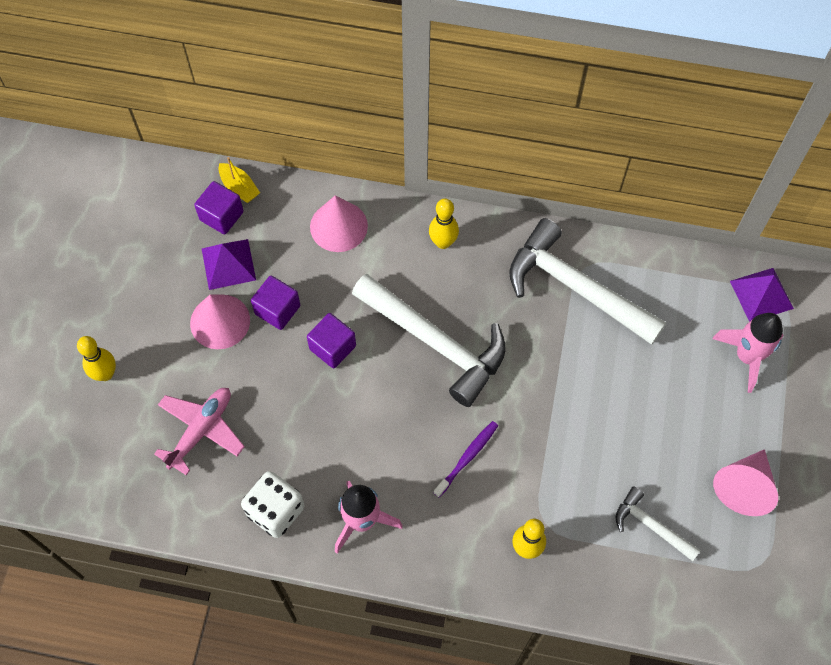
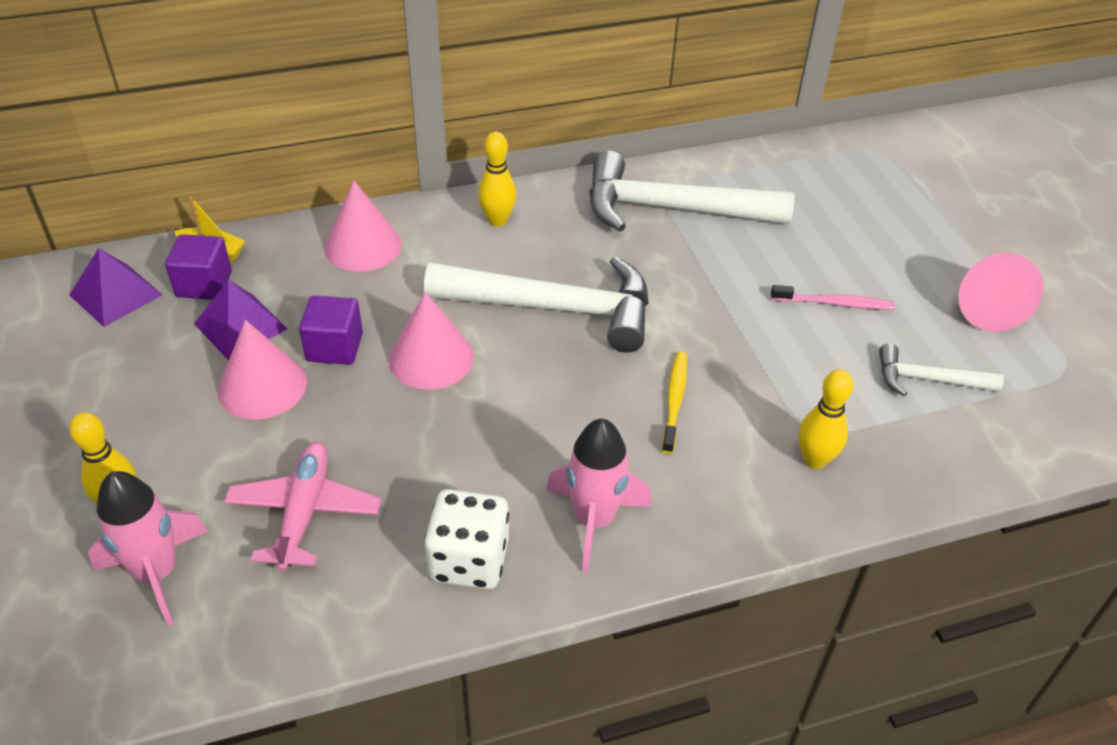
camera: 30 degrees left, 20 degrees down
(332, 347) = (431, 358): purple cube -> pink cone
(467, 458) = (674, 401): purple toothbrush -> yellow toothbrush
(633, 430) = (834, 303): none -> pink toothbrush
(747, 356) = (887, 204): pink rocket -> pink rocket (157, 573)
(761, 294) = (856, 154): purple pyramid -> purple pyramid (116, 295)

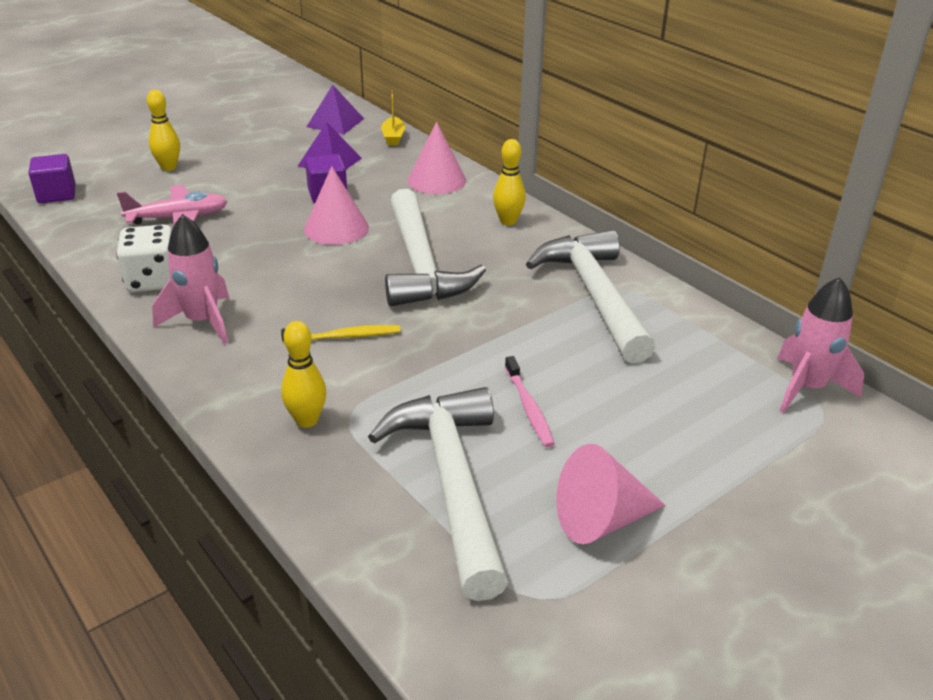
camera: 70 degrees right, 10 degrees down
(157, 573) = (121, 189): pink rocket -> pink rocket (806, 388)
(204, 284) = (361, 143): purple cube -> purple cube (57, 194)
(262, 386) = (280, 181): pink cone -> none
(928, 380) = (452, 483): white hammer -> white hammer, size x2.00

